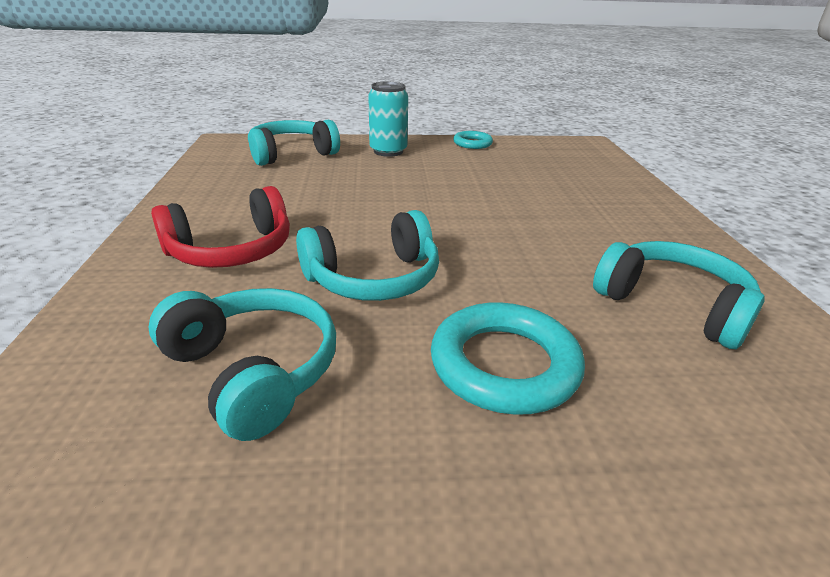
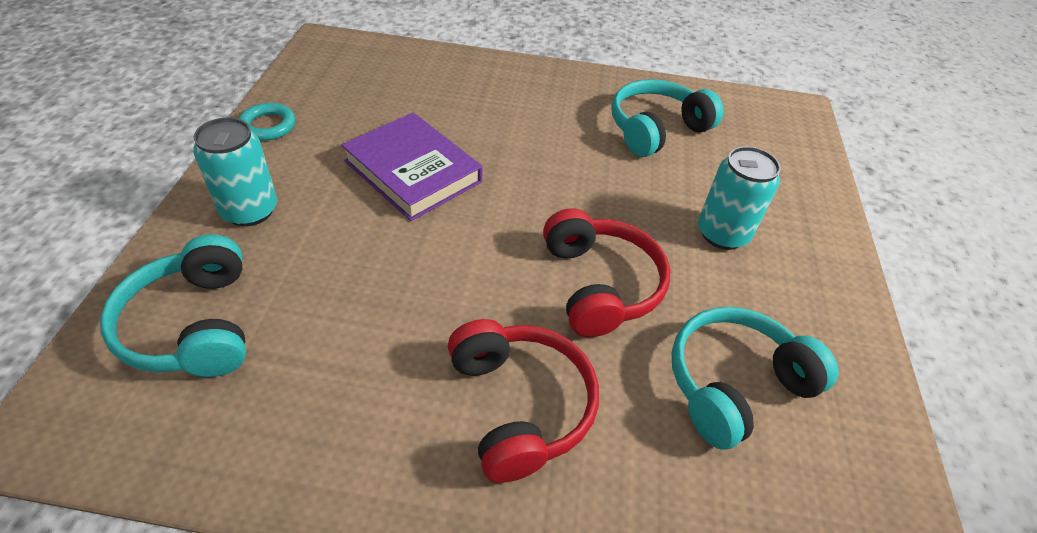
camera: 80 degrees left, 15 degrees up
(374, 278) = (600, 285): turquoise headphones -> red headphones
(465, 188) = (413, 171): none -> purple book
(504, 365) = (722, 234): turquoise ring -> turquoise can

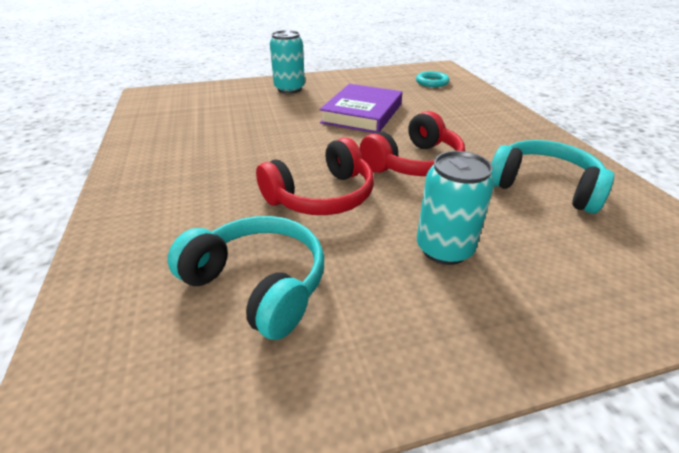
camera: 70 degrees right, 10 degrees down
(193, 325) = (211, 99): turquoise headphones -> none
(268, 126) = (353, 76): turquoise ring -> turquoise ring (432, 82)
(519, 405) = (196, 188): red headphones -> red headphones (414, 163)

